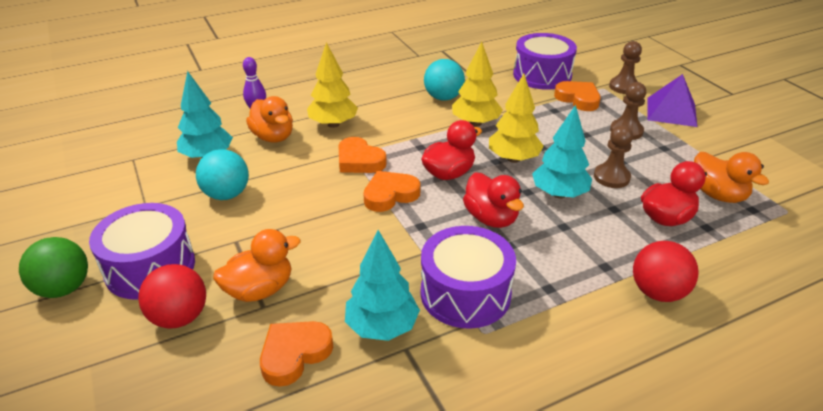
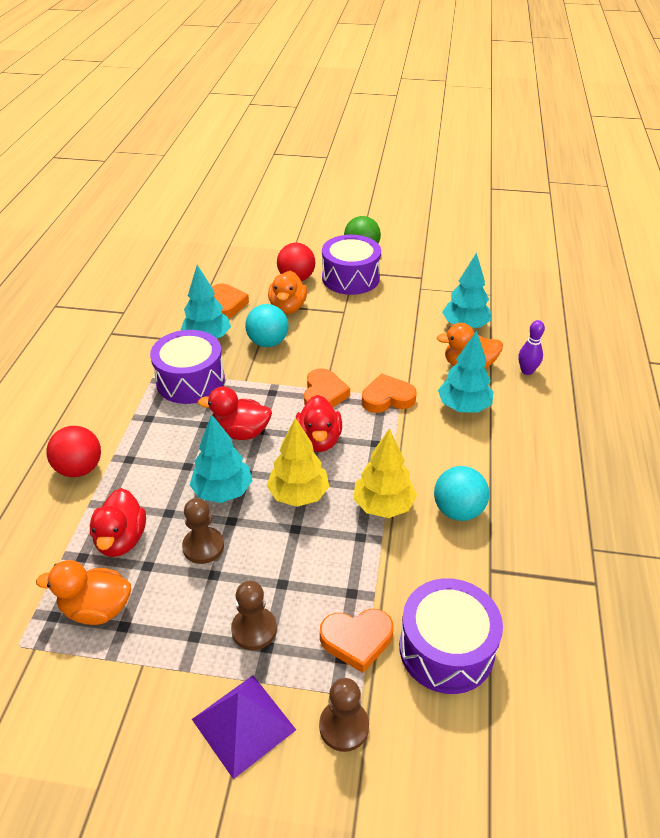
camera: 125 degrees right, 5 degrees up
(226, 194) = (401, 321): turquoise ball -> turquoise ball (268, 342)
(333, 124) = (463, 407): yellow tree -> turquoise tree

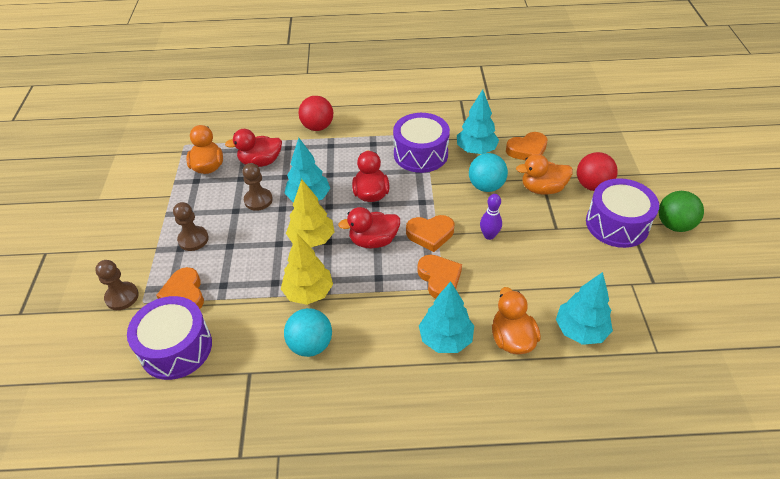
camera: 80 degrees right, 5 degrees up
(243, 724) = (128, 248): purple pyramid -> none
(527, 371) = (523, 394): purple bowling pin -> purple bowling pin (489, 235)

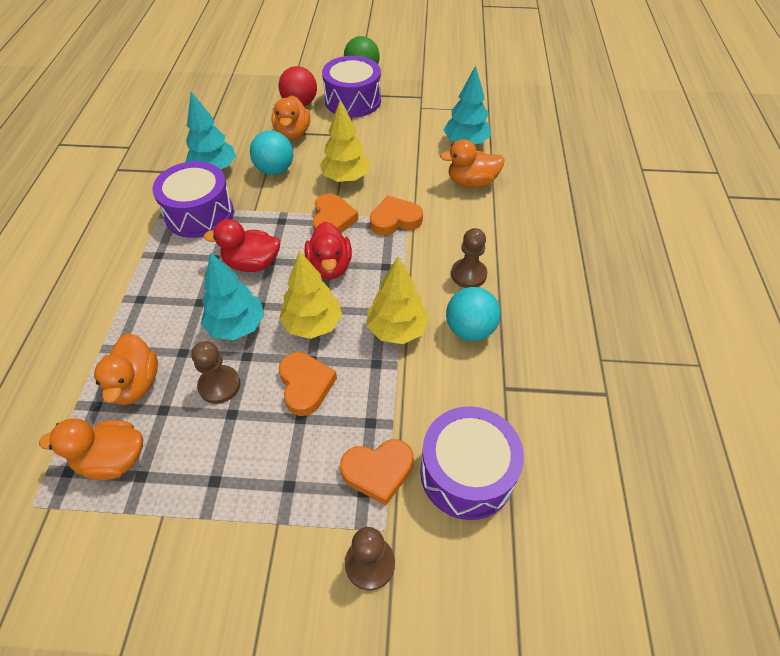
camera: 85 degrees left, 5 degrees up
(193, 239) = (274, 469): brown pawn -> brown pawn (468, 274)
(260, 162) = (135, 384): red duck -> orange duck
(317, 127) = (90, 312): red ball -> none
(445, 339) = (469, 224): turquoise tree -> none
(489, 235) = (345, 178): purple bowling pin -> yellow tree
(527, 150) = (231, 134): orange heart -> orange heart (305, 385)

